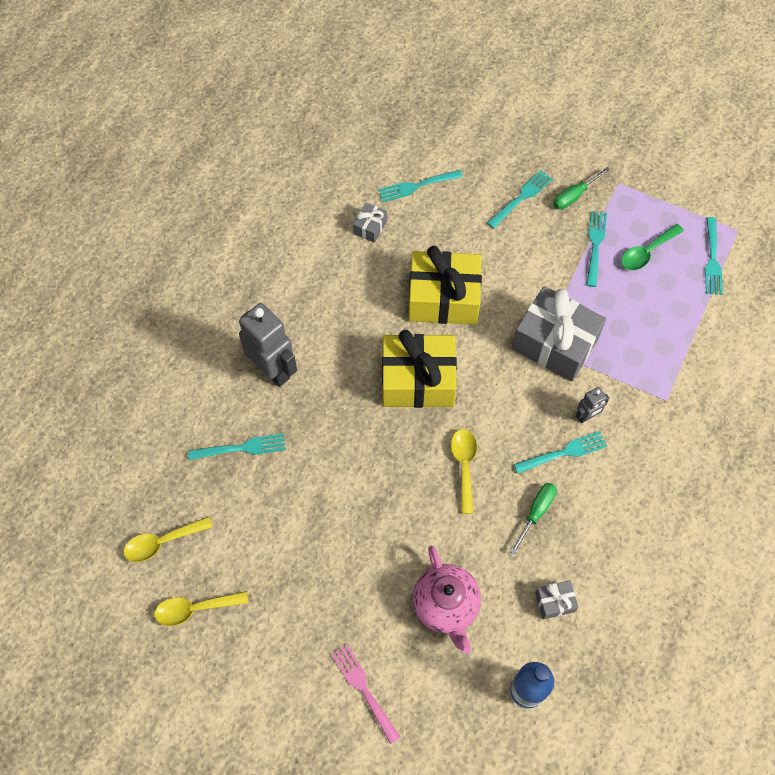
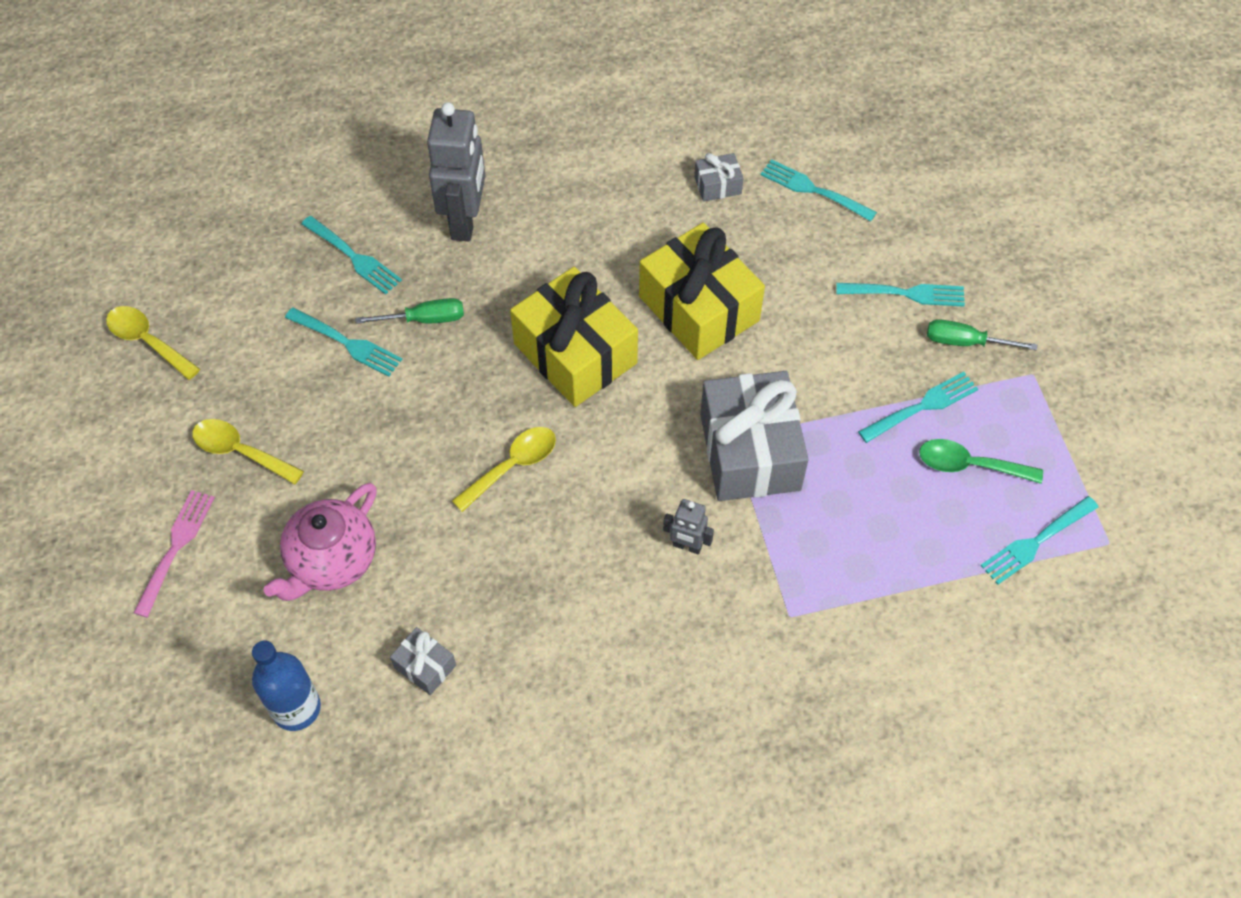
camera: 50 degrees right, 5 degrees down
(162, 542) = (196, 265): yellow spoon -> yellow spoon (240, 451)
(536, 512) = (519, 574): green screwdriver -> green screwdriver (425, 319)
(563, 453) = (618, 553): turquoise fork -> turquoise fork (346, 343)

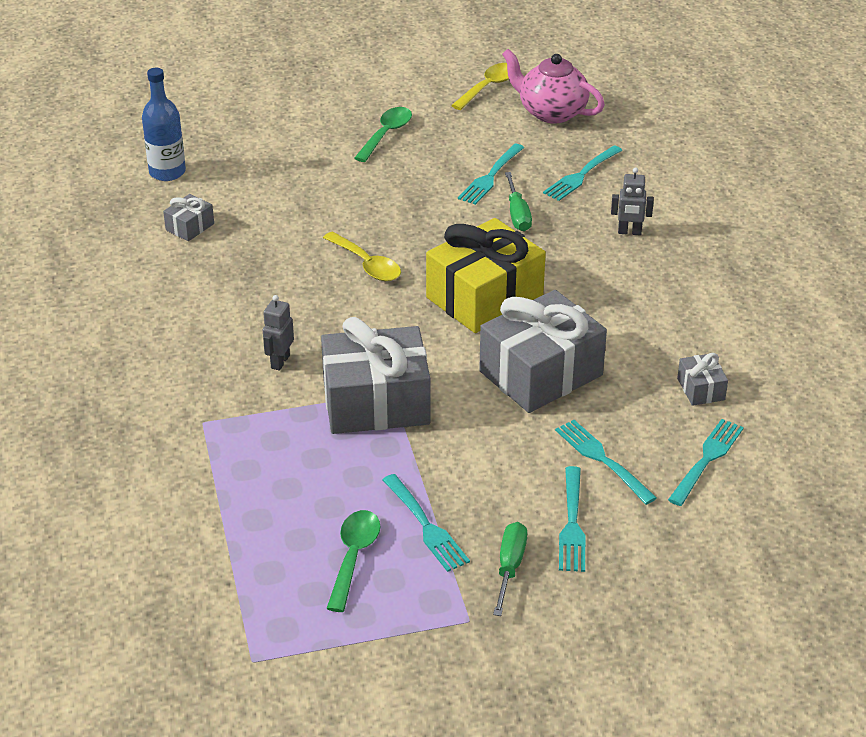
camera: 90 degrees right, 20 degrees down
(175, 549) = (304, 113): pink fork -> none
(240, 451) = (386, 134): yellow spoon -> green spoon
(332, 561) = (286, 180): pink teapot -> pink teapot (551, 112)
(465, 221) = (629, 232): grey robot -> grey robot, size x0.49
(699, 308) = (541, 373): yellow gift -> grey gift
(1036, 541) = (260, 601): turquoise fork -> turquoise fork (603, 460)

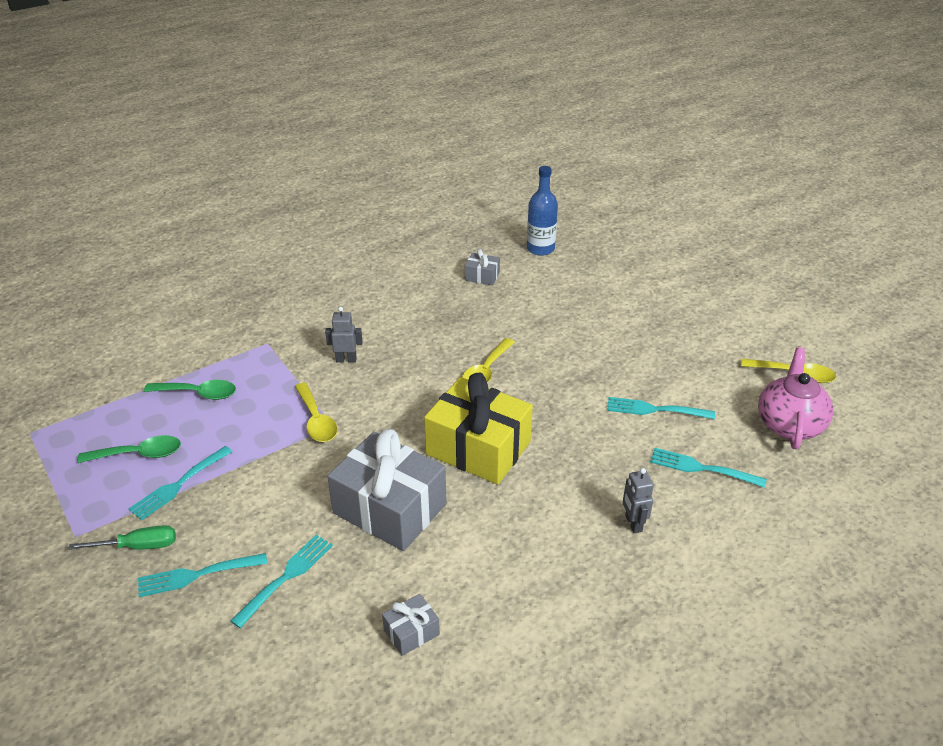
camera: 70 degrees right, 0 degrees up
(376, 402) = (316, 420): grey gift -> yellow spoon
(386, 134) = (670, 335): green spoon -> green spoon (198, 393)
(517, 214) = (610, 440): green screwdriver -> none
(707, 460) = (306, 658): turquoise fork -> none

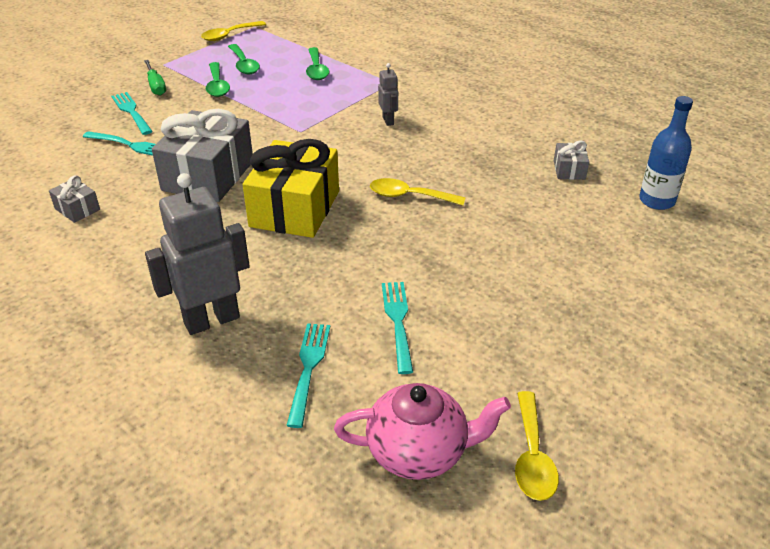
camera: 75 degrees right, 0 degrees up
(179, 484) = (217, 85): turquoise fork -> green spoon
(316, 420) = (303, 123): yellow spoon -> yellow spoon (229, 35)
(633, 524) = (211, 320): grey robot -> grey robot, size x2.04

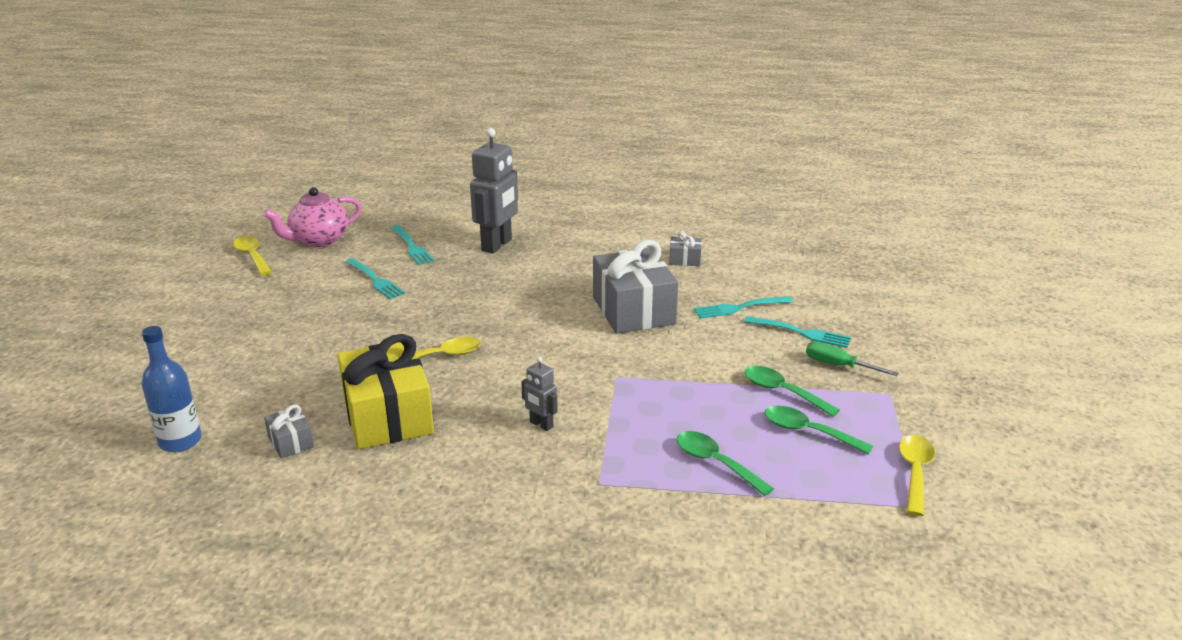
camera: 145 degrees right, 10 degrees down
(295, 209) = (527, 314): yellow gift -> yellow gift (388, 416)

